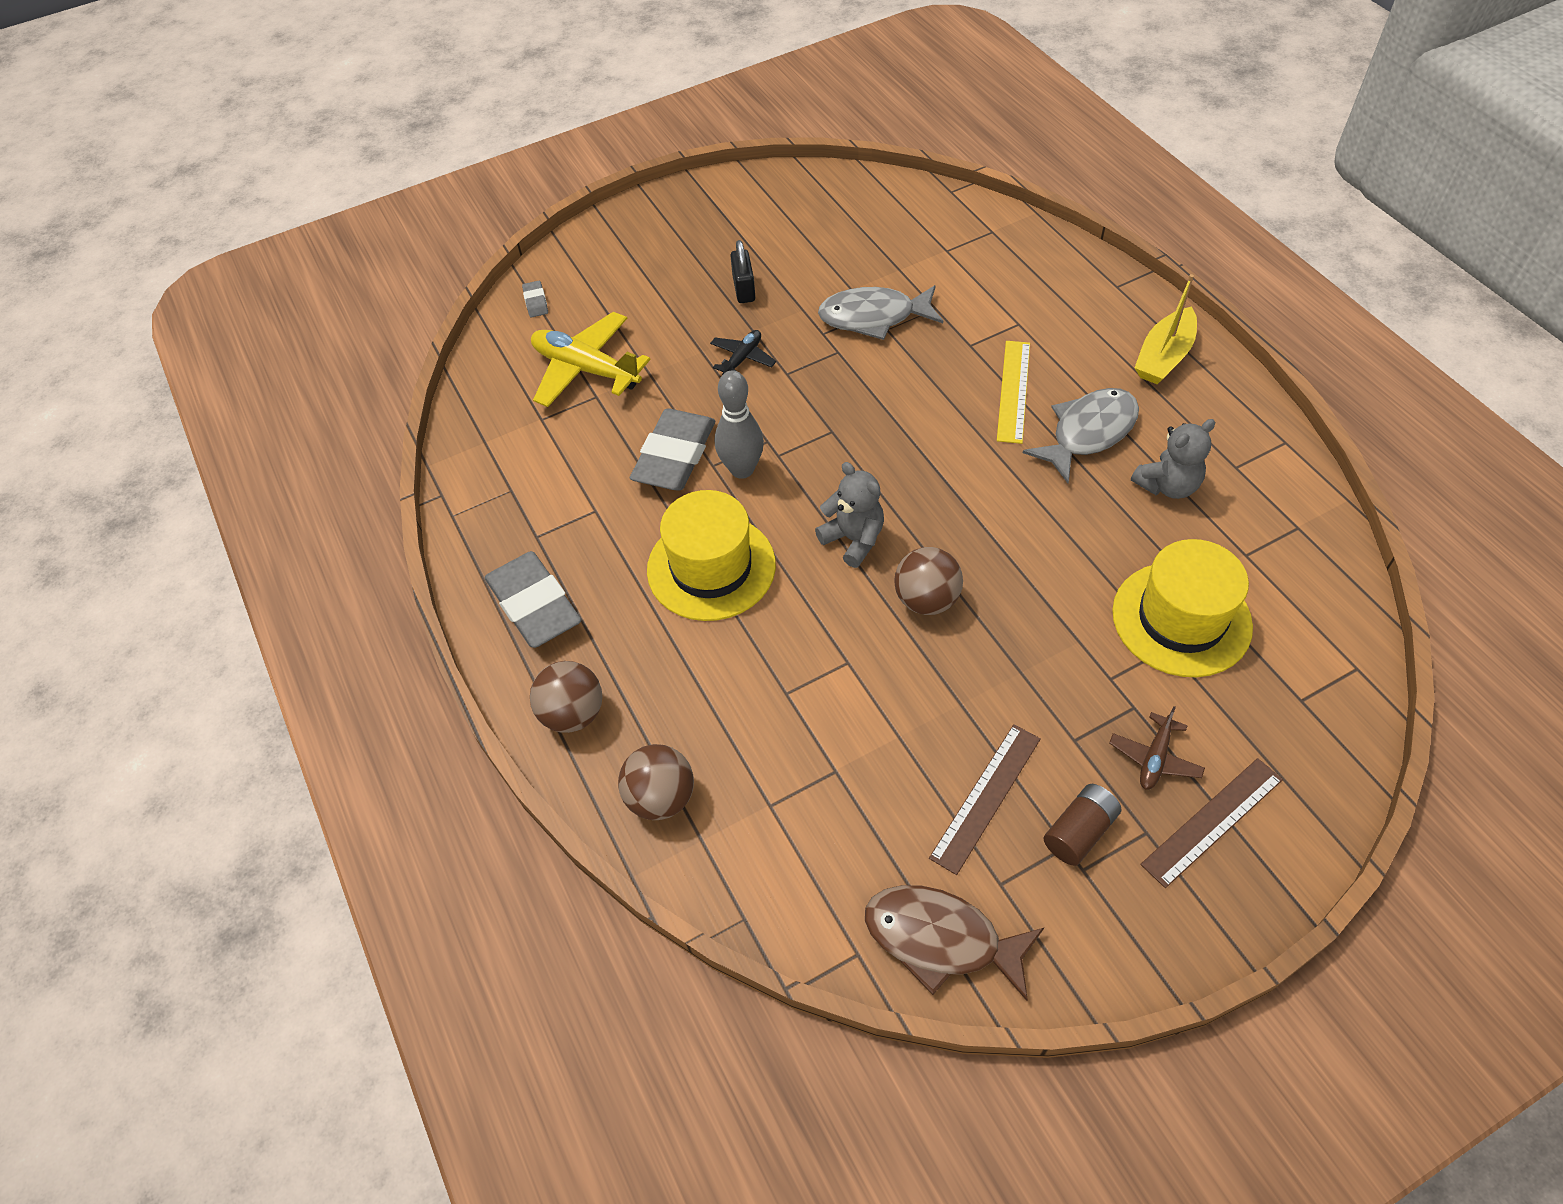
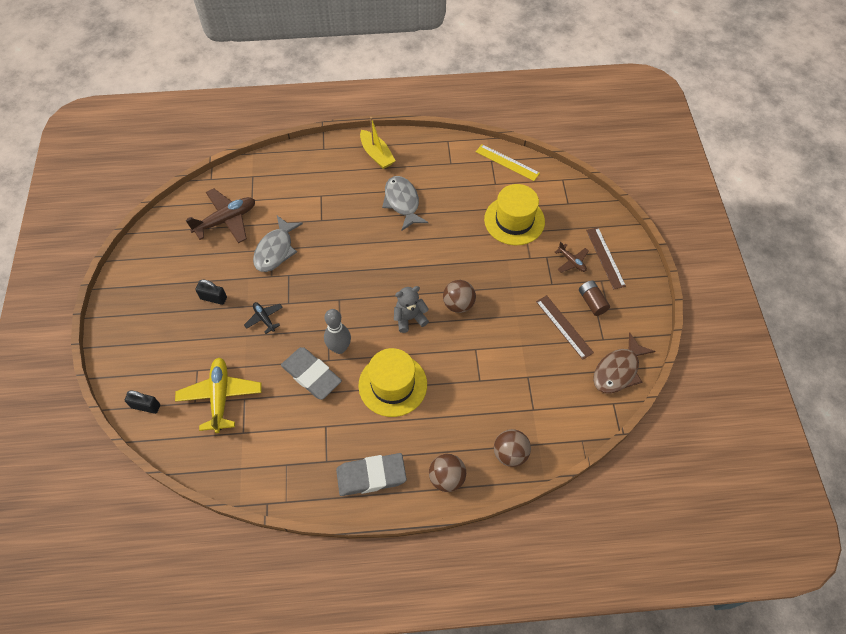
camera: 70 degrees left, 5 degrees up
(536, 302) = (146, 406): grey eraser -> black padlock
(586, 369) = (220, 397): yellow plane -> yellow plane turned 120 degrees clockwise
(888, 240) = (226, 220): none -> brown plane
(1013, 391) = (361, 217): yellow ruler -> yellow ruler (507, 162)
(1167, 485) = (447, 190): grey teddy bear -> none

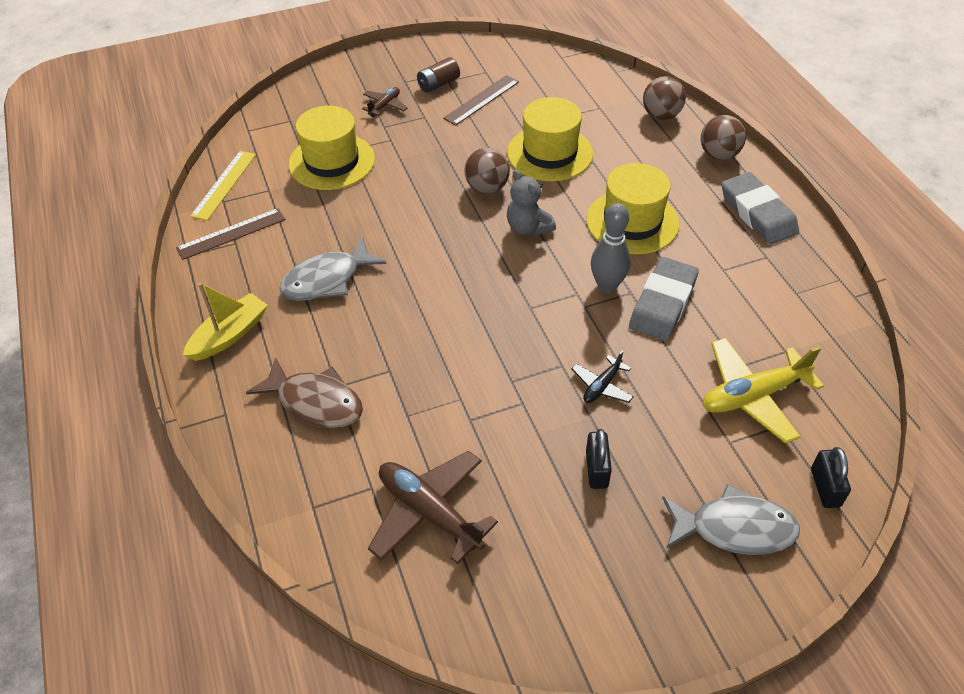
camera: 105 degrees left, 10 degrees down
(276, 250) = (469, 413): grey fish -> grey fish (734, 528)
(484, 355) = (550, 153): none -> yellow hat
(605, 257) = (370, 82): brown ruler -> brown ruler (231, 234)
(618, 370) = (520, 58): brown fish -> brown fish (315, 402)

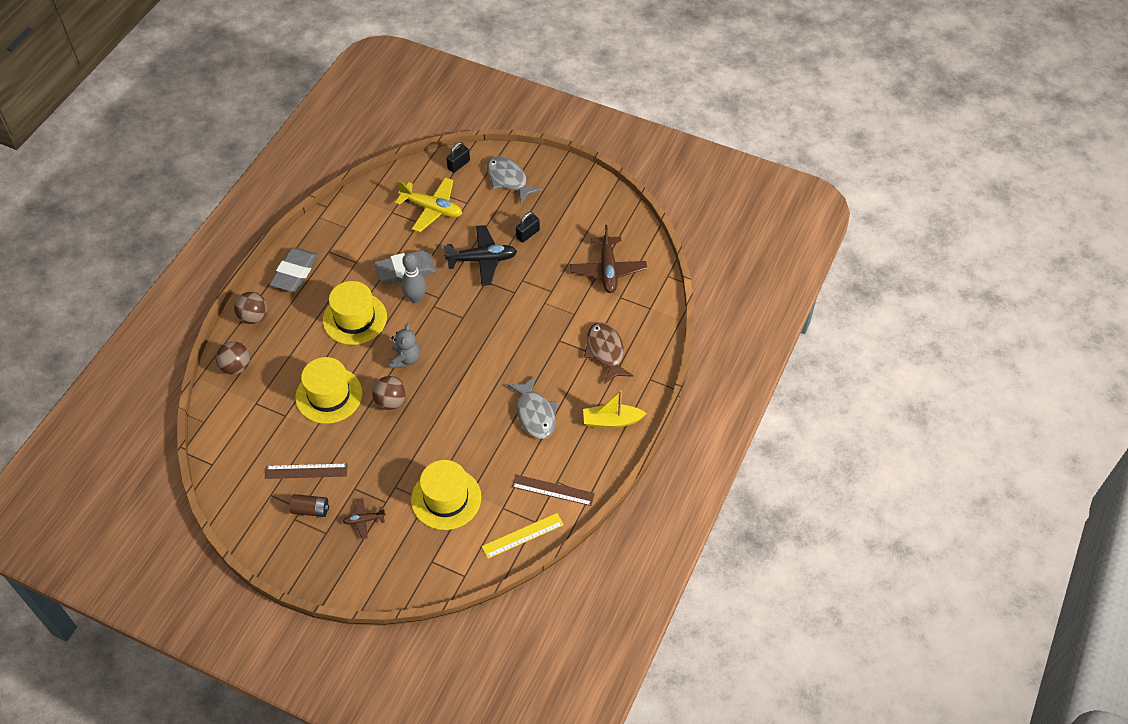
camera: 135 degrees left, 5 degrees up
(327, 280) = (535, 414): grey fish -> grey fish turned 60 degrees clockwise
(602, 386) = (482, 260): black plane -> black plane, size x1.92

